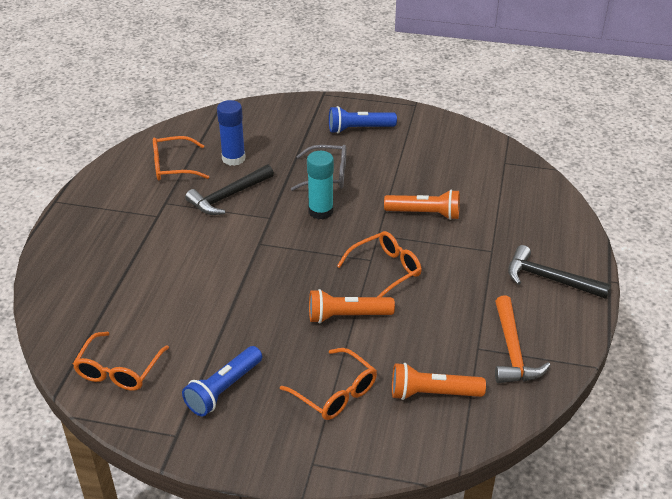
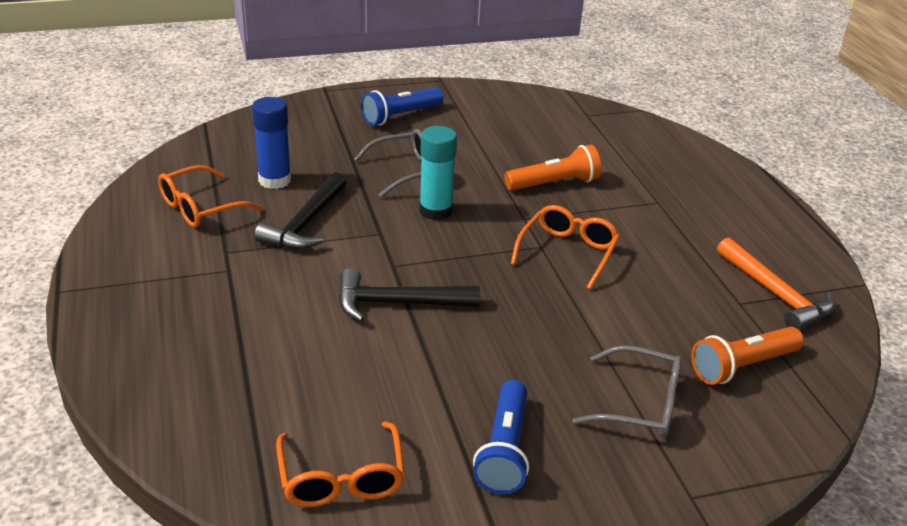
camera: 30 degrees left, 5 degrees down
(335, 393) = (640, 404): orange glasses -> grey glasses
(347, 316) = (572, 314): orange flashlight -> none
(549, 279) = (739, 213): black hammer -> black hammer (397, 303)

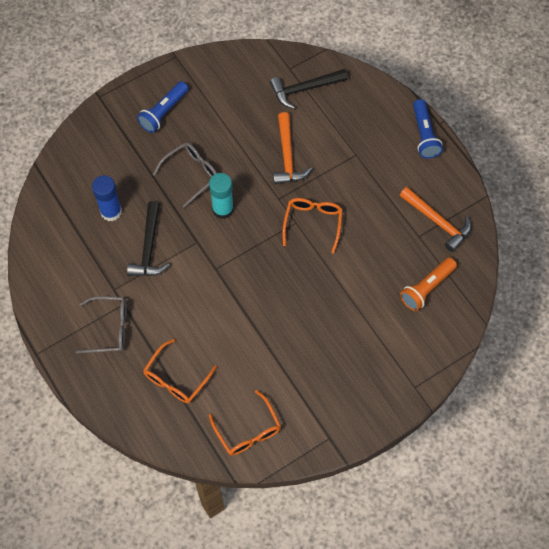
camera: 15 degrees left, 30 degrees up
(200, 207) = (78, 254): orange glasses -> orange glasses (176, 378)
(397, 303) = (229, 300): black hammer -> black hammer (304, 89)
(504, 450) = (319, 387): blue flashlight -> blue flashlight (424, 135)
(554, 183) = (287, 156): orange flashlight -> orange hammer
(640, 404) = (379, 334): grey glasses -> grey glasses (109, 328)

